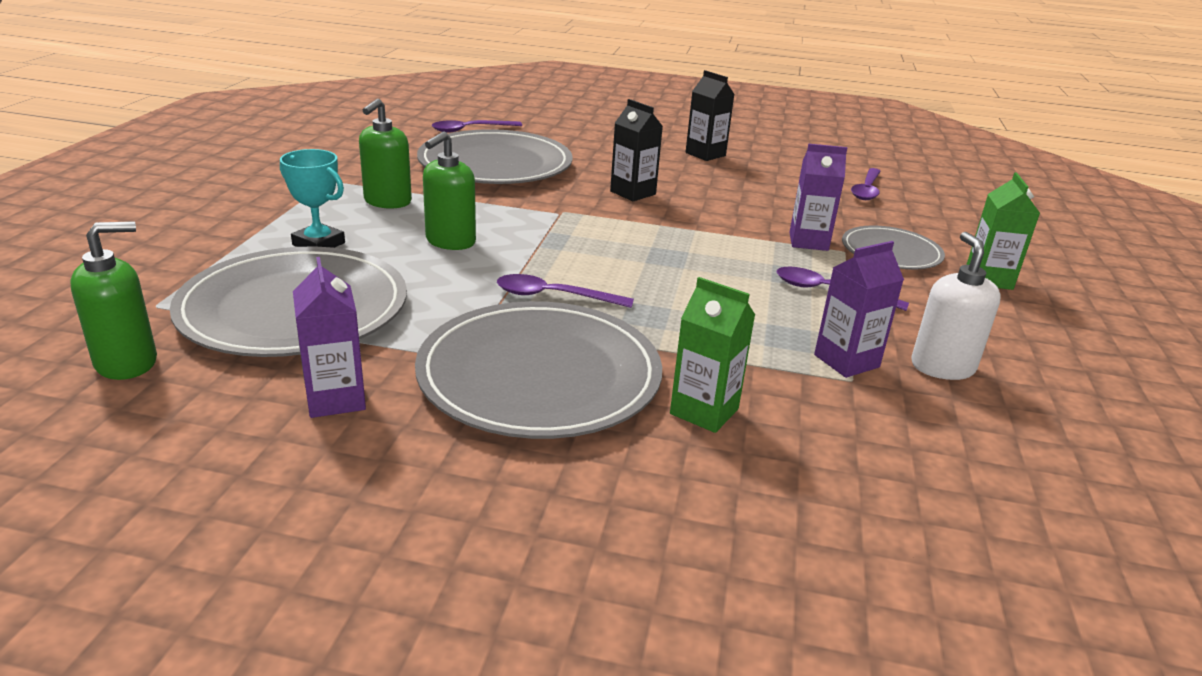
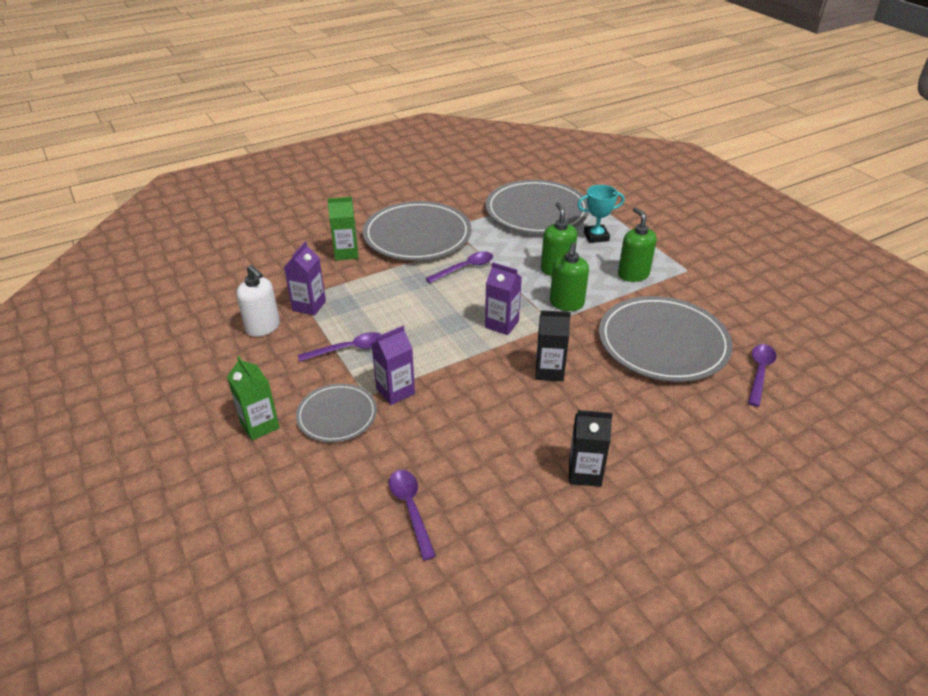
camera: 140 degrees right, 10 degrees up
(127, 363) = (536, 176): green soap dispenser -> green soap dispenser (566, 303)
(335, 399) = (462, 198): purple carton -> purple carton (502, 324)

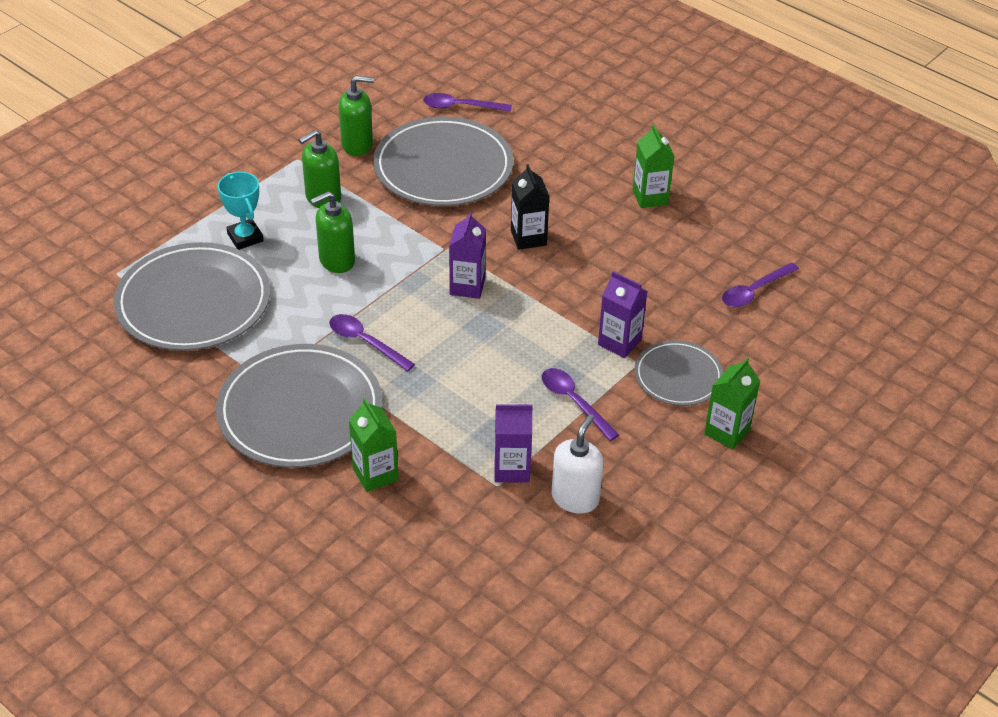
camera: 110 degrees left, 5 degrees up
(566, 303) = (404, 242): green soap dispenser -> green soap dispenser (357, 145)
(585, 473) = (650, 197): black carton -> green carton

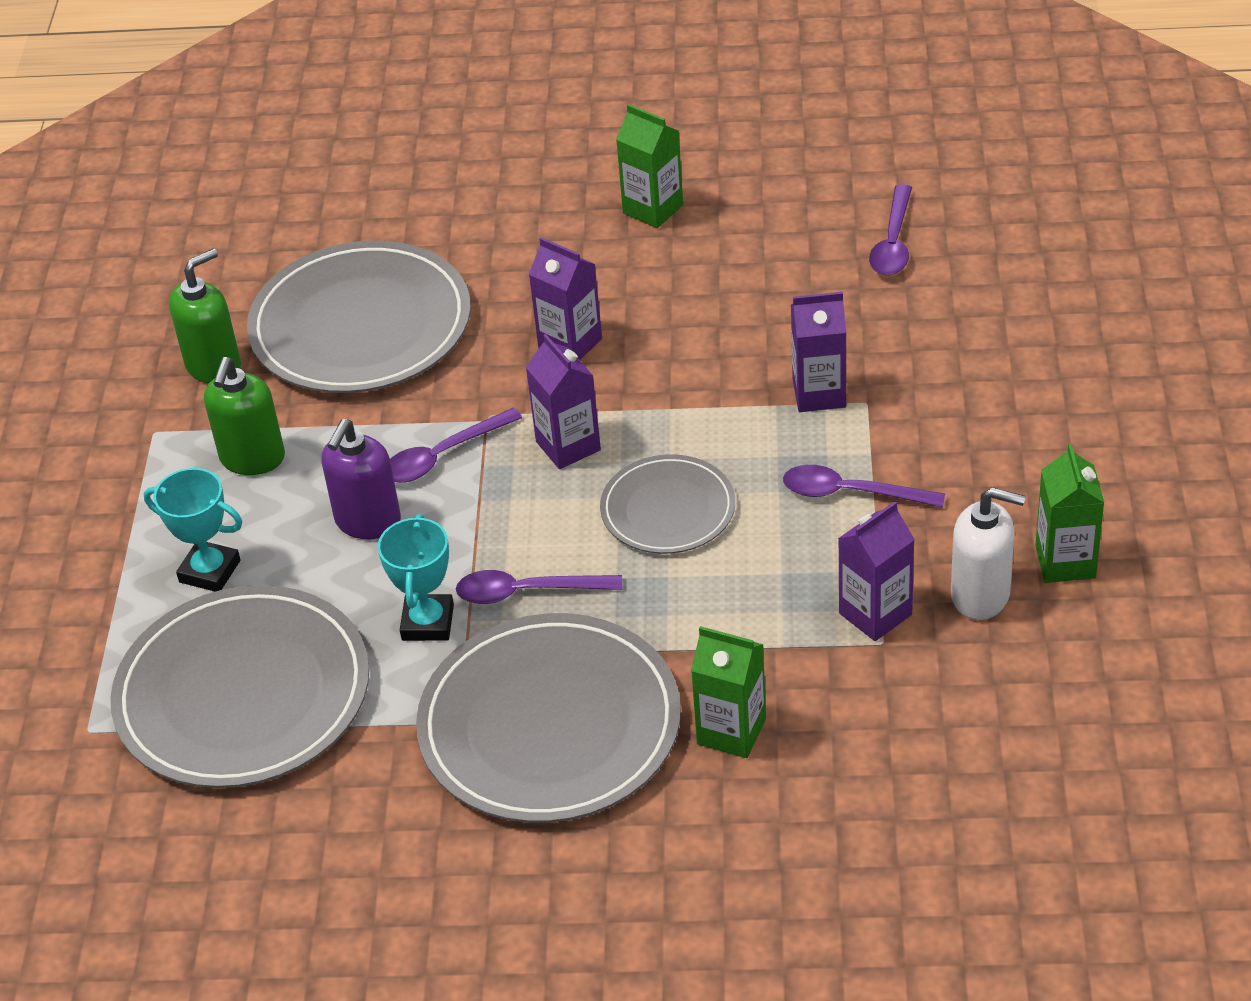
camera: 35 degrees left, 0 degrees up
(306, 325) = (427, 623): none -> turquoise trophy
(336, 261) = (367, 521): green soap dispenser -> purple soap dispenser
(460, 107) = (290, 240): purple spoon -> purple spoon (443, 455)
(528, 238) = (570, 343): black carton -> purple carton
(575, 498) = (981, 595): white soap dispenser -> white soap dispenser turned 120 degrees clockwise
(678, 376) = (926, 388): grey plate -> grey plate (668, 509)
(727, 432) = (1047, 413): green carton -> green carton (1065, 562)

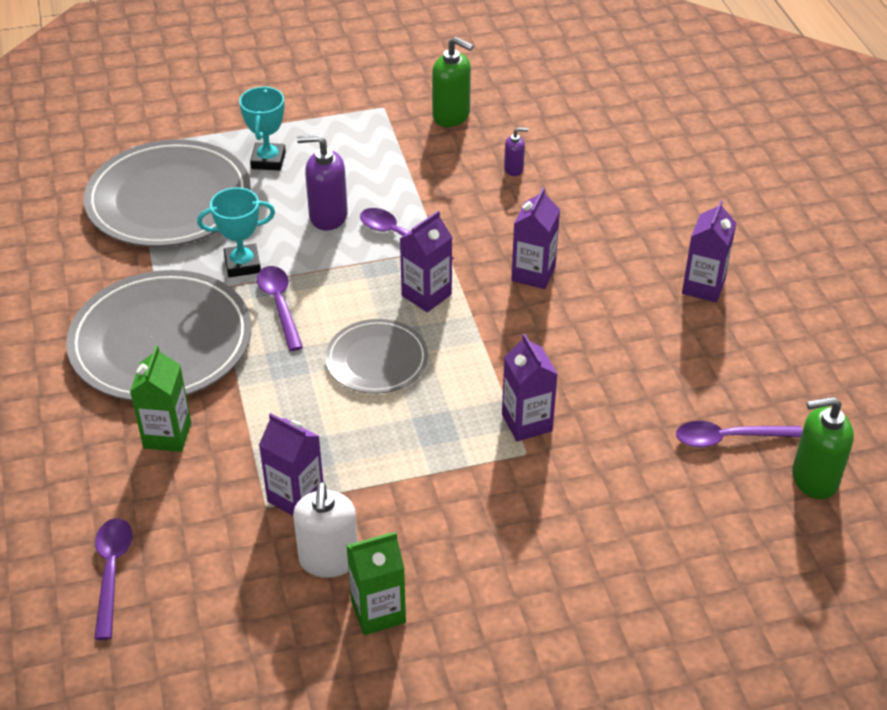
camera: 70 degrees right, 0 degrees up
(252, 458) = (371, 153): green soap dispenser -> green soap dispenser (814, 479)
(360, 325) = (514, 169): grey plate -> purple soap dispenser
(653, 209) = (703, 287): green carton -> purple carton
(851, 493) = (421, 461): purple spoon -> purple spoon (112, 572)

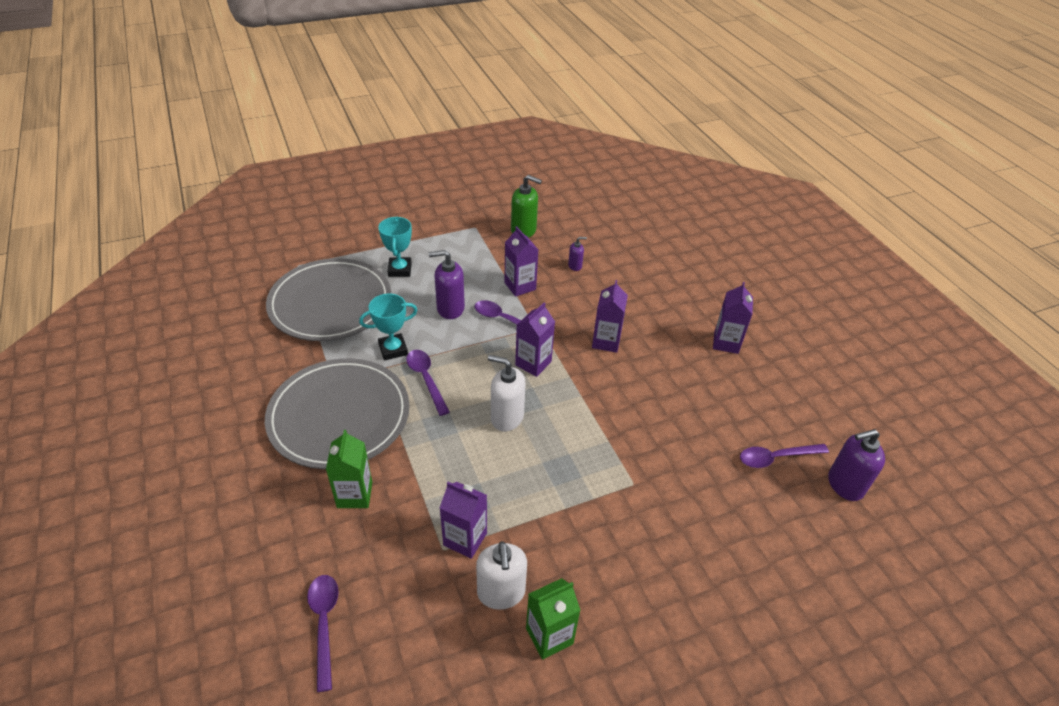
camera: 10 degrees left, 0 degrees up
(377, 360) = (506, 417): grey plate -> white soap dispenser
(527, 422) = (628, 458): purple carton -> purple carton (520, 286)
(814, 479) = (845, 484): green soap dispenser -> purple soap dispenser

